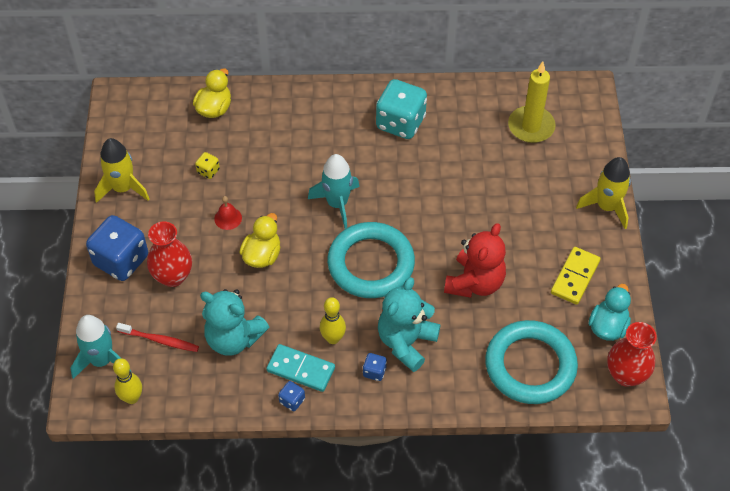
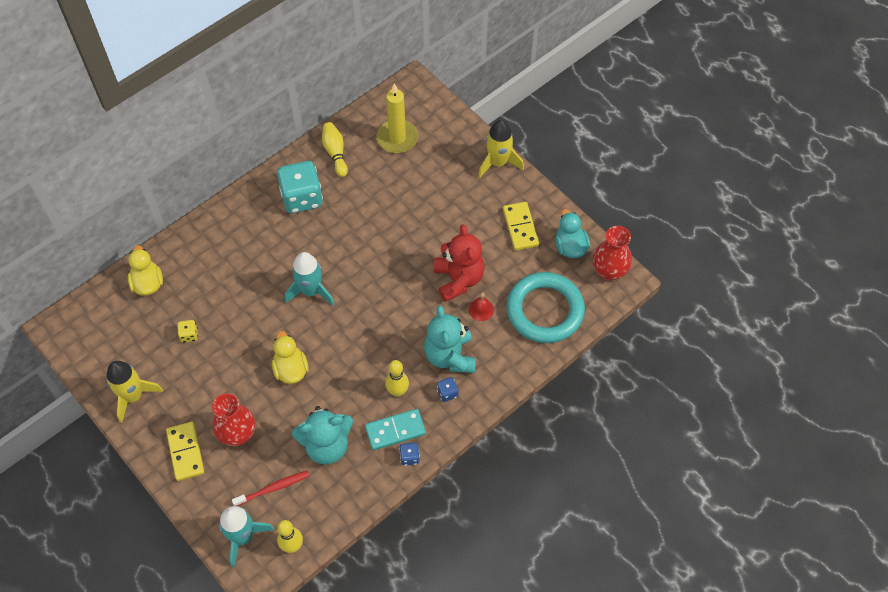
camera: 40 degrees left, 5 degrees up
(121, 260) = (185, 452): blue dice -> yellow domino
(228, 218) = (238, 360): red bell -> red bell (481, 309)
(371, 264) = (375, 318): turquoise ring -> none
(464, 104) = (335, 153): none -> yellow bowling pin

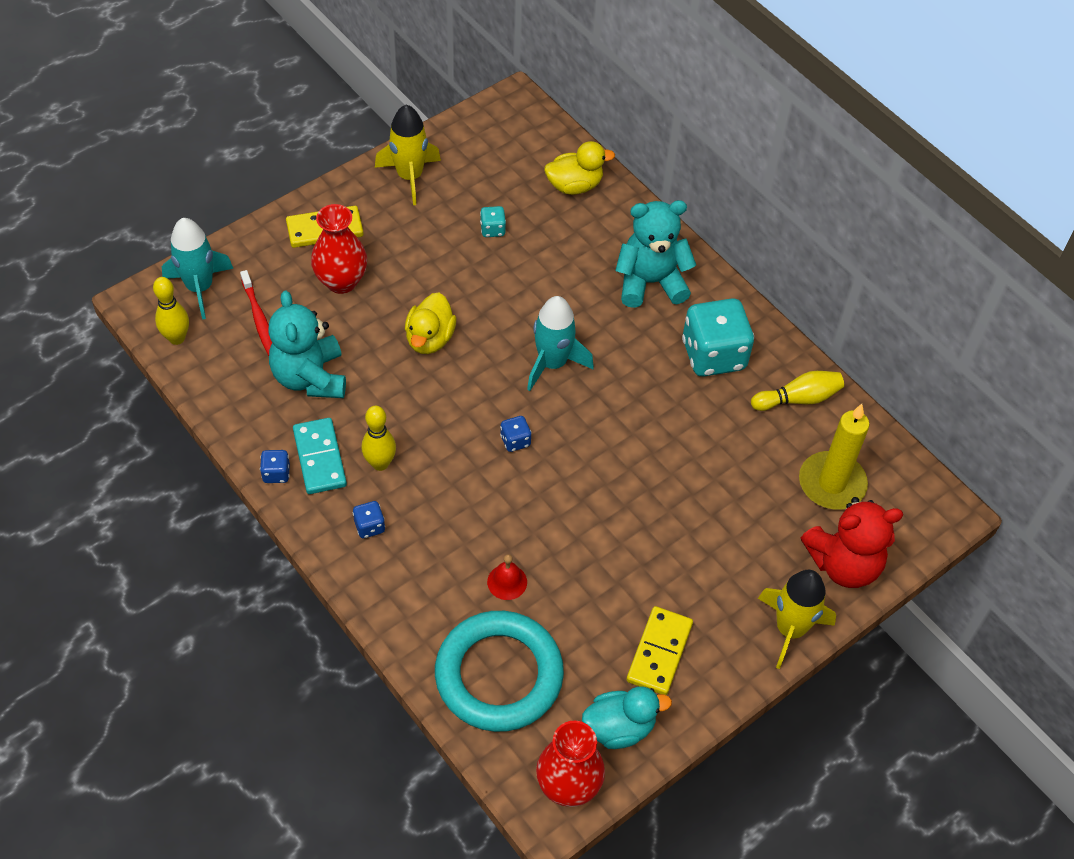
camera: 90 degrees right, 5 degrees down
(189, 335) = (492, 229): yellow dice -> turquoise dice
(291, 369) = (430, 339): yellow duck -> yellow duck turned 120 degrees clockwise
(375, 310) = (515, 441): none -> blue dice
(450, 356) = (430, 534): turquoise teddy bear -> turquoise teddy bear (650, 282)
(458, 279) = (563, 554): red teddy bear -> red teddy bear (844, 564)
(520, 227) = (659, 652): yellow domino -> yellow domino turned 60 degrees counterclockwise

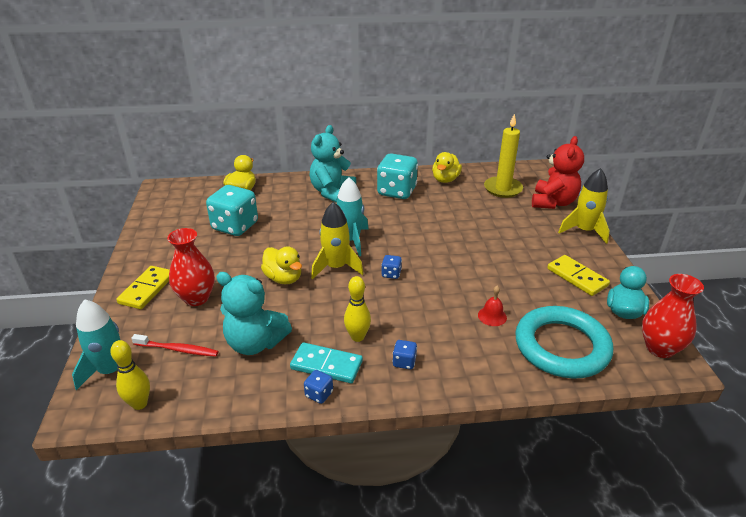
camera: 55 degrees left, 20 degrees down
(410, 177) = (157, 241): yellow rocket -> yellow rocket (336, 267)
(492, 229) = (235, 226): turquoise dice -> turquoise dice, size x2.31
(798, 399) = (445, 179): yellow bowling pin -> yellow duck

